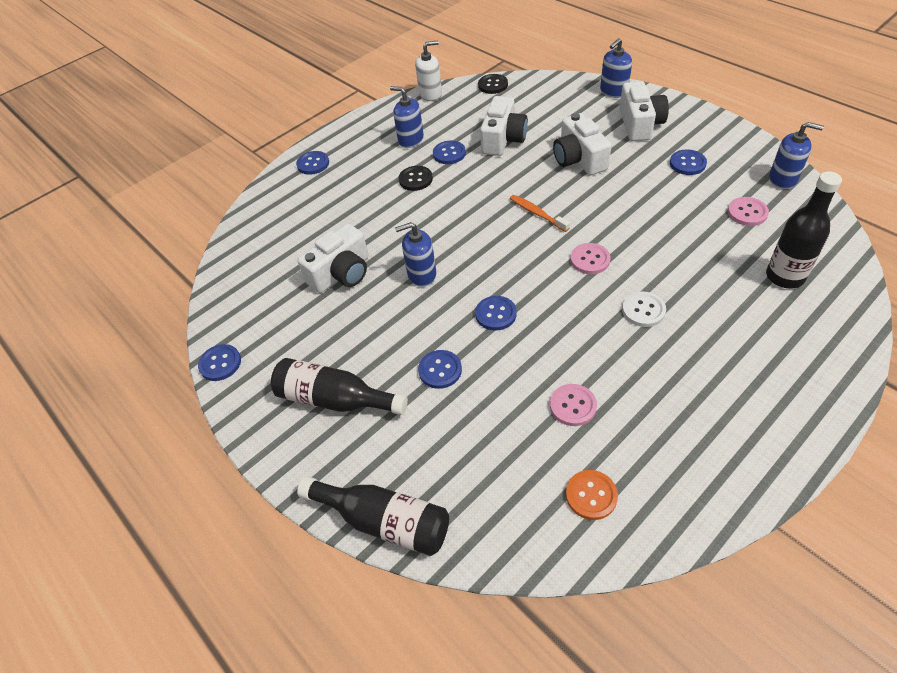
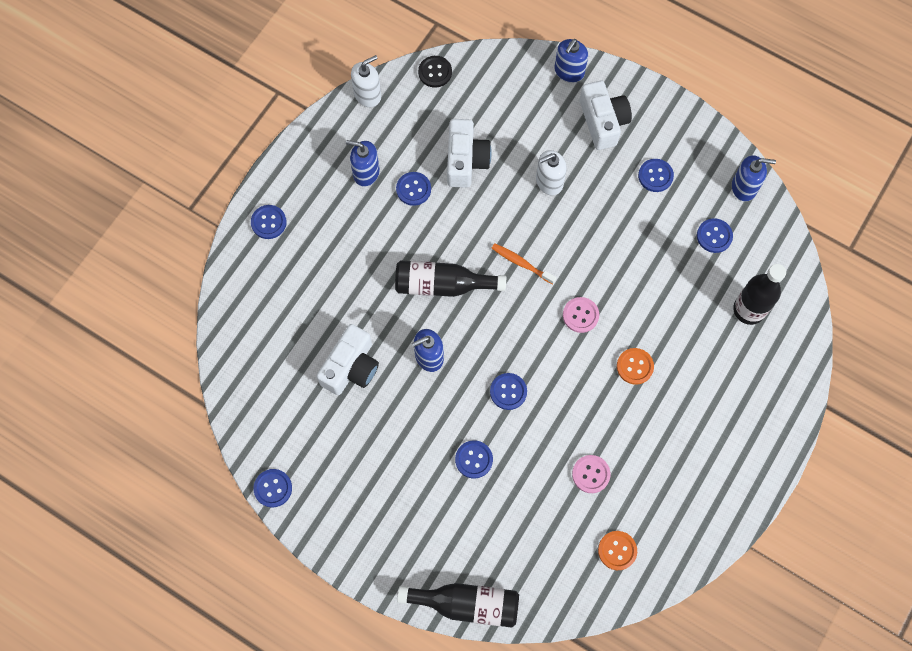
camera: 20 degrees left, 20 degrees up
(335, 399) = (391, 505): black bottle -> black bottle (442, 285)
(415, 179) = (388, 232): black button -> none
(579, 159) = (549, 182): white camera -> white soap dispenser
(643, 310) = (634, 366): white button -> orange button
(747, 212) = (714, 236): pink button -> blue button

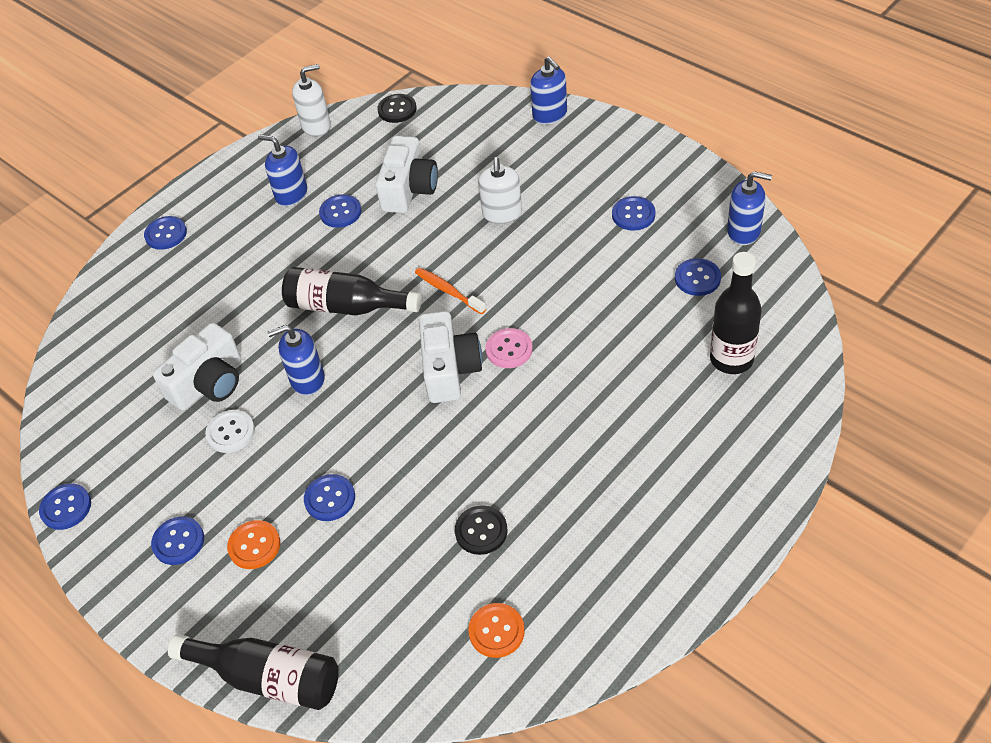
camera: 15 degrees right, 20 degrees down
(382, 410) = (230, 432): none -> white button
(508, 391) = (395, 425): blue button -> blue button (178, 542)
(549, 182) = (502, 214): white soap dispenser -> white soap dispenser turned 75 degrees counterclockwise
(569, 71) = (550, 115): blue soap dispenser -> blue soap dispenser turned 75 degrees counterclockwise
(591, 474) = (481, 531): pink button -> black button
(603, 122) = (580, 161): white camera -> white camera (450, 369)
(634, 366) = (567, 410): orange button -> orange button (254, 546)

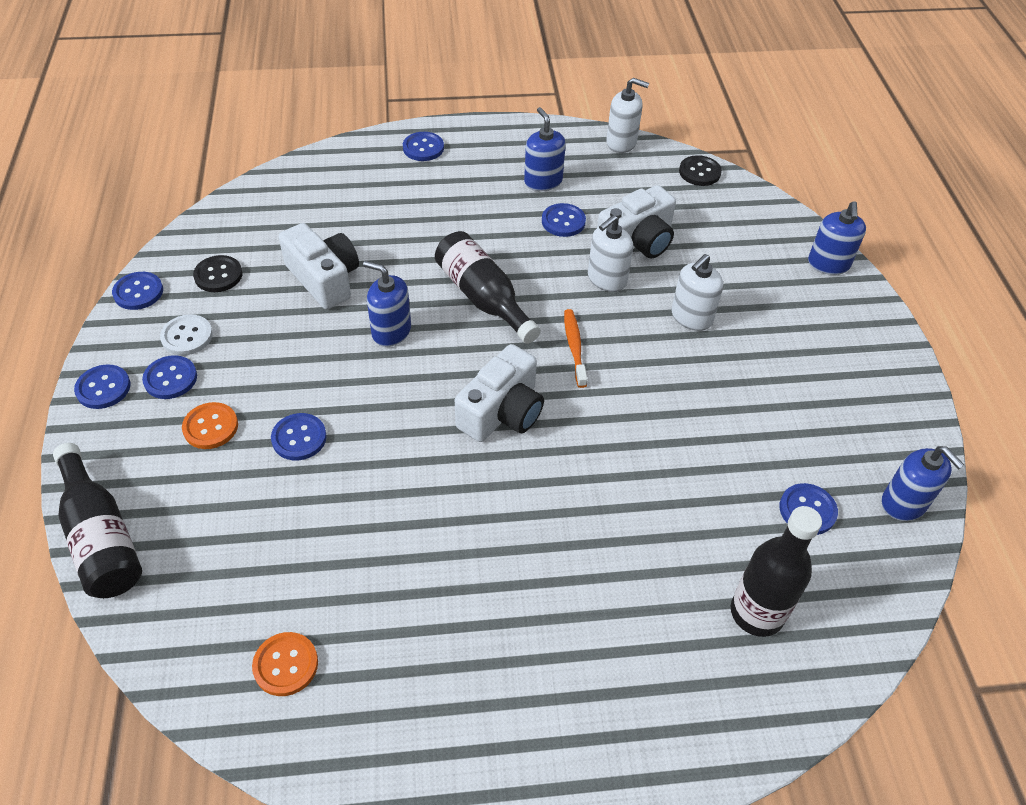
camera: 35 degrees right, 0 degrees up
(209, 383) = (324, 279): white camera -> white camera turned 120 degrees counterclockwise
(230, 432) = (295, 327): white button -> white button (187, 336)
(417, 230) = (606, 279): none -> white soap dispenser
(481, 531) = (372, 568): black button -> black button (218, 275)
(509, 349) = (567, 435): pink button -> none
(633, 215) = (809, 405): blue button -> blue button (103, 388)

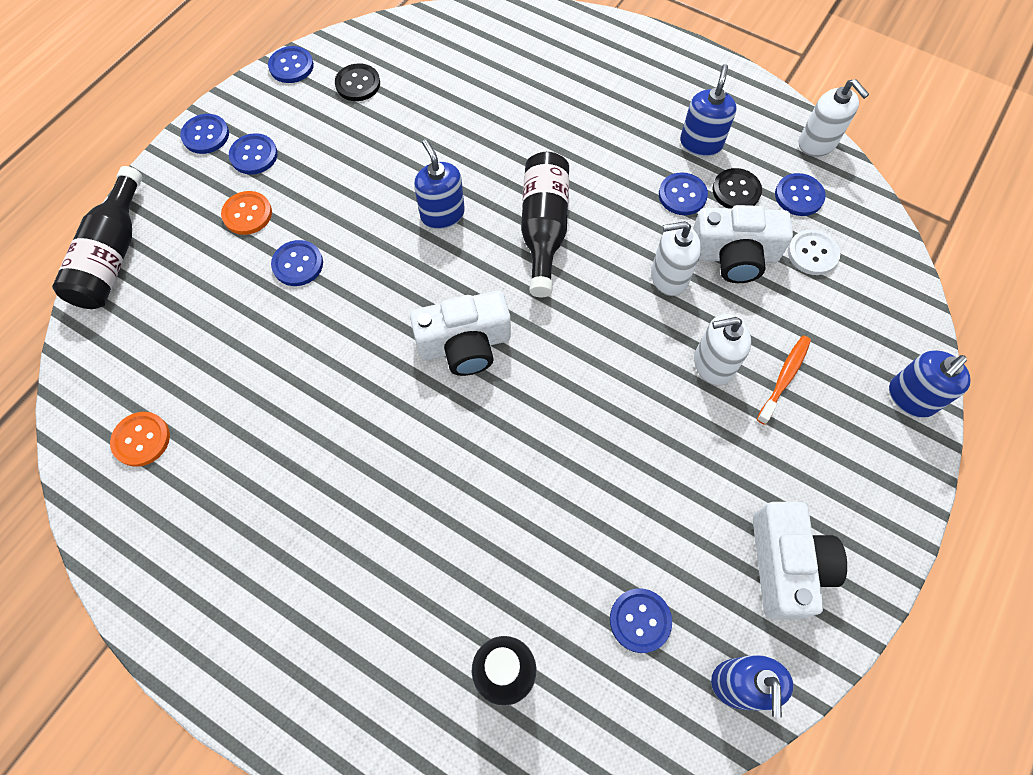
camera: 40 degrees right, 15 degrees up
(187, 336) = (293, 125): white button -> white button (812, 253)
(324, 279) = (432, 134): white camera -> white camera (785, 565)
(423, 148) = (622, 50): blue button -> blue button (799, 196)
(574, 347) = (579, 324): orange toothbrush -> orange toothbrush (784, 378)
(699, 172) = (869, 219): black button -> black button (736, 191)

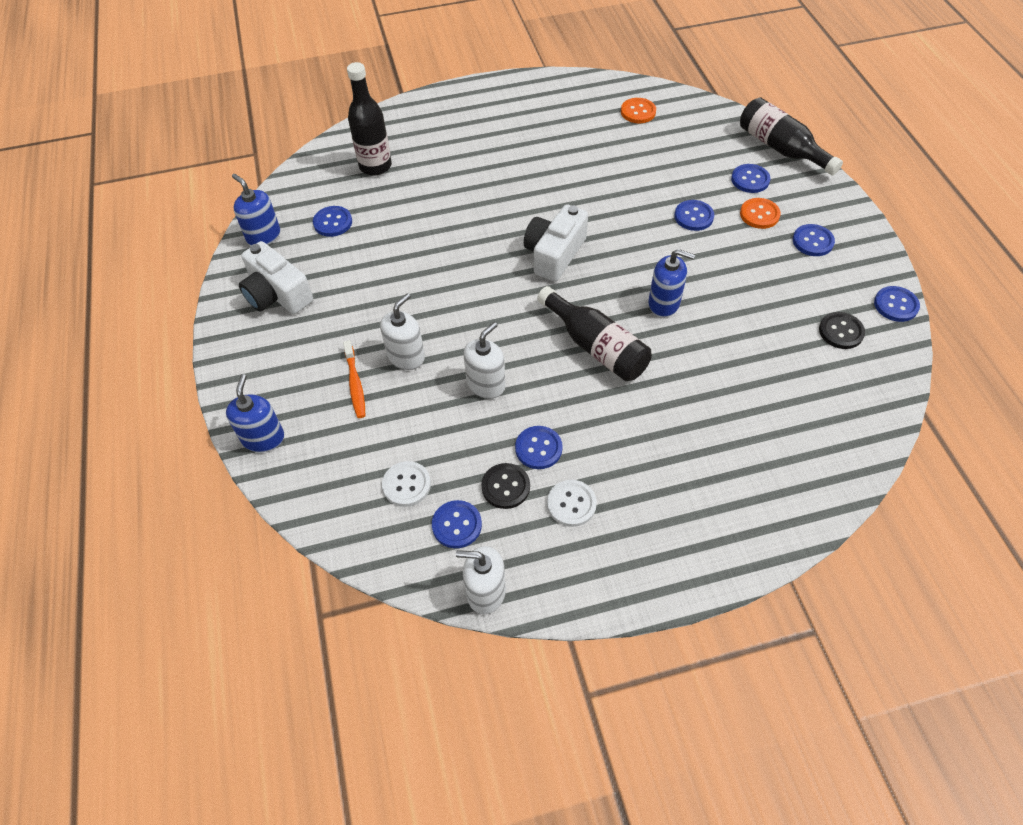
camera: 135 degrees right, 10 degrees down
(206, 135) = (855, 228): blue button -> blue button (750, 180)
(701, 143) = (571, 504): blue soap dispenser -> white button
(734, 256) = (459, 434): white camera -> none

